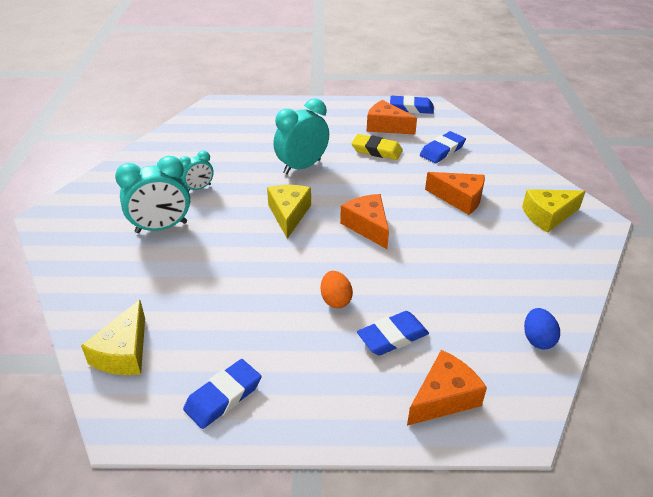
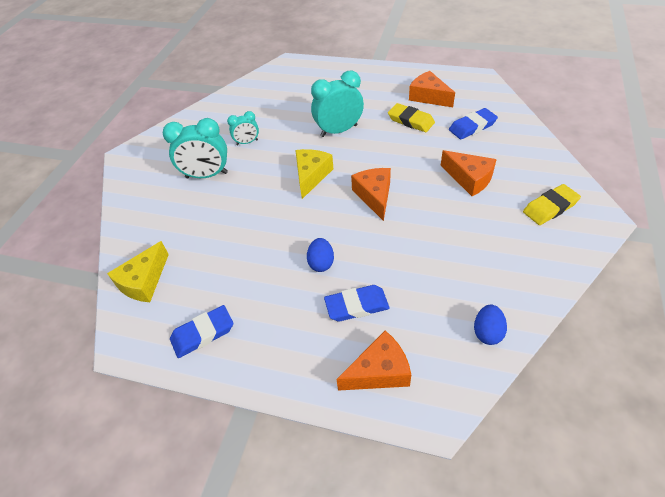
camera: 20 degrees right, 10 degrees up
(335, 300) = (321, 263): orange egg -> blue egg
(411, 108) = (459, 79): blue eraser -> none
(548, 216) = (550, 207): yellow cheese -> yellow eraser

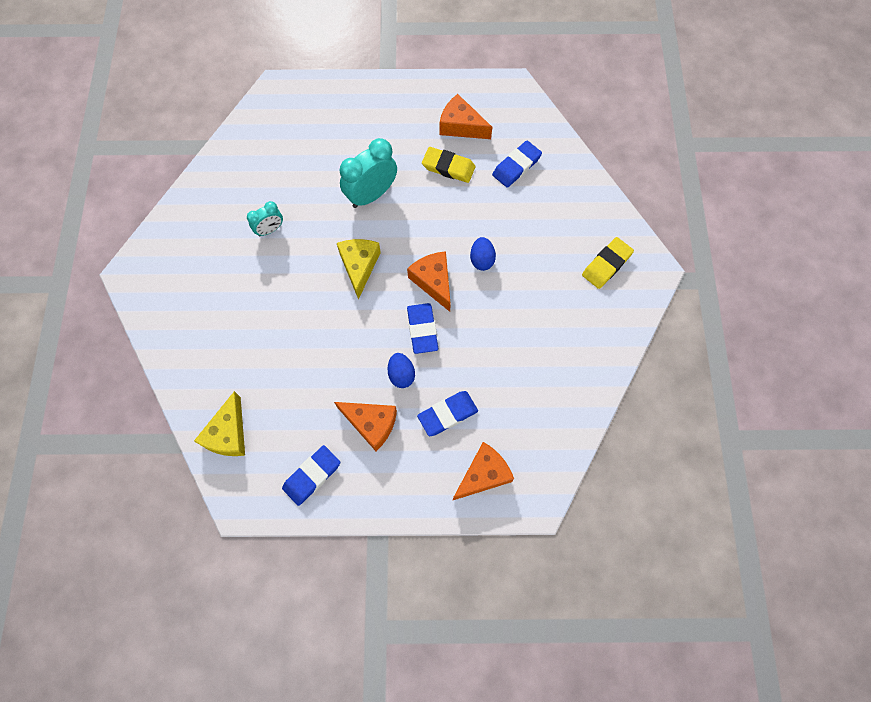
camera: 20 degrees left, 20 degrees up
(206, 175) = (240, 286): turquoise clock -> none
(353, 230) = (422, 329): none -> blue eraser
(469, 179) = (525, 241): orange cheese -> orange cheese (371, 424)
(487, 332) = (567, 415): blue egg -> blue egg (482, 260)

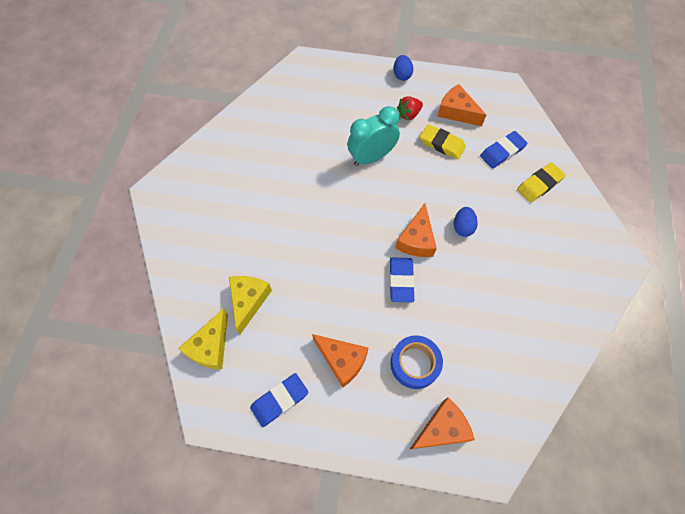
camera: 10 degrees right, 5 degrees down
(270, 230) = (279, 173): turquoise clock -> none
(359, 266) = (352, 216): yellow cheese -> yellow cheese (248, 301)
(401, 374) = (376, 319): blue egg -> blue egg (402, 75)
(407, 137) = (409, 114): none -> red strawberry
(433, 282) = (416, 240): orange cheese -> orange cheese turned 150 degrees counterclockwise
(447, 414) = (415, 364): blue eraser -> blue tape
(606, 265) = (577, 249): yellow eraser -> yellow eraser (539, 184)

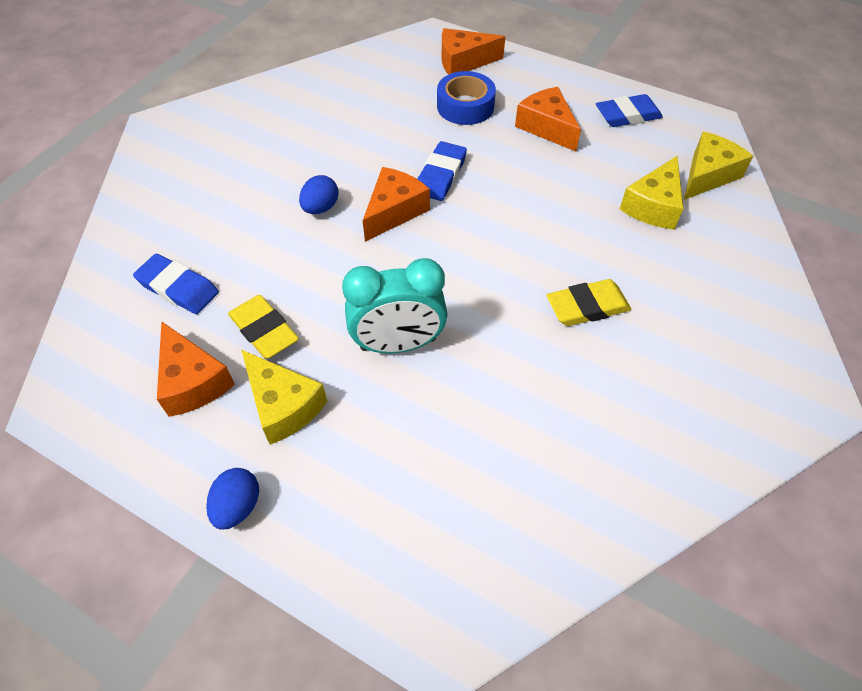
camera: 160 degrees left, 10 degrees down
(409, 114) = (283, 405): red strawberry -> yellow cheese
(502, 152) = (178, 288): blue eraser -> blue eraser turned 45 degrees clockwise
(539, 184) = (168, 228): yellow eraser -> yellow eraser (587, 307)

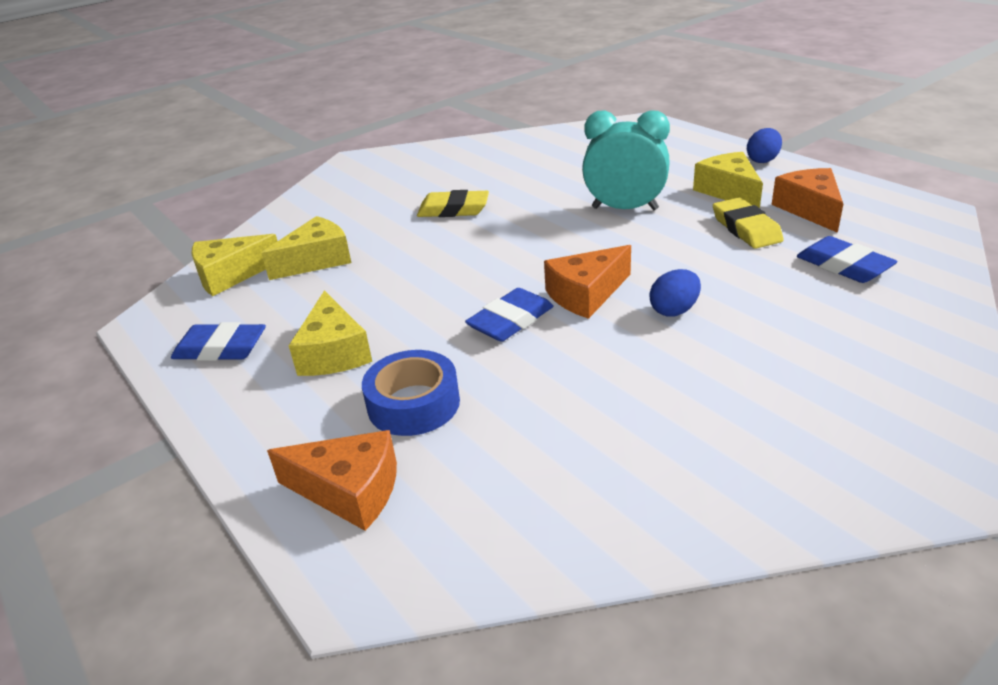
camera: 155 degrees left, 20 degrees down
(546, 127) = (334, 352): orange cheese -> yellow cheese

